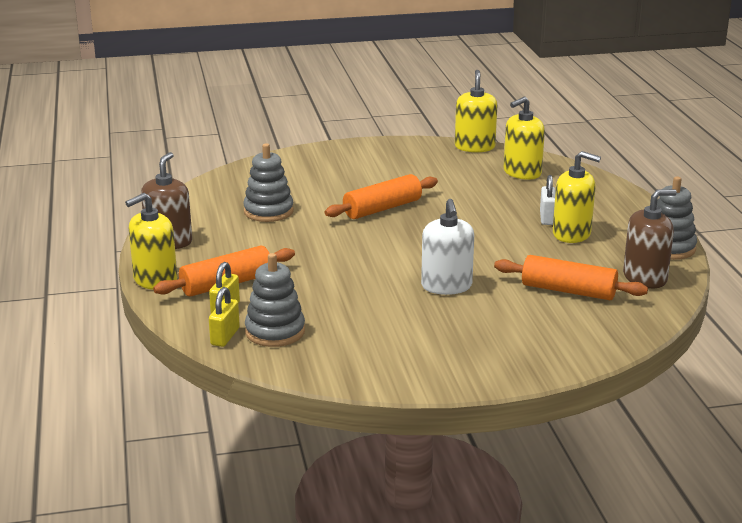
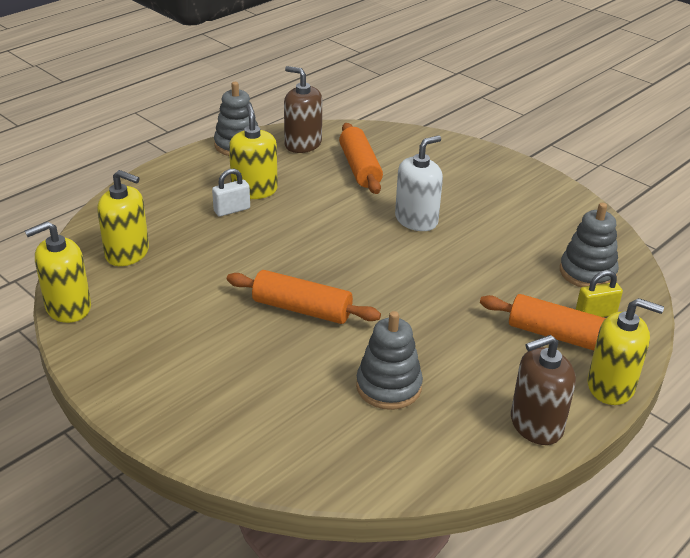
camera: 125 degrees left, 10 degrees up
(225, 337) = (628, 294): yellow padlock -> none

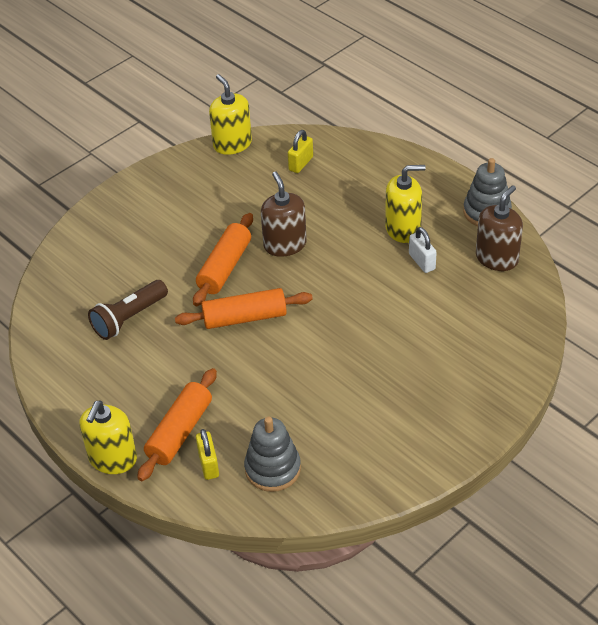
camera: 95 degrees right, 10 degrees up
(127, 253) = (301, 163): yellow soap dispenser -> yellow padlock
(232, 210) = (368, 217): white padlock -> white padlock (422, 262)
(360, 168) = (454, 302): orange rolling pin -> orange rolling pin (245, 318)
(388, 386) = (129, 318): grey stacking toy -> brown flashlight
(416, 220) = (359, 343): white soap dispenser -> none
(536, 424) = (77, 403): brown soap dispenser -> brown soap dispenser (285, 244)

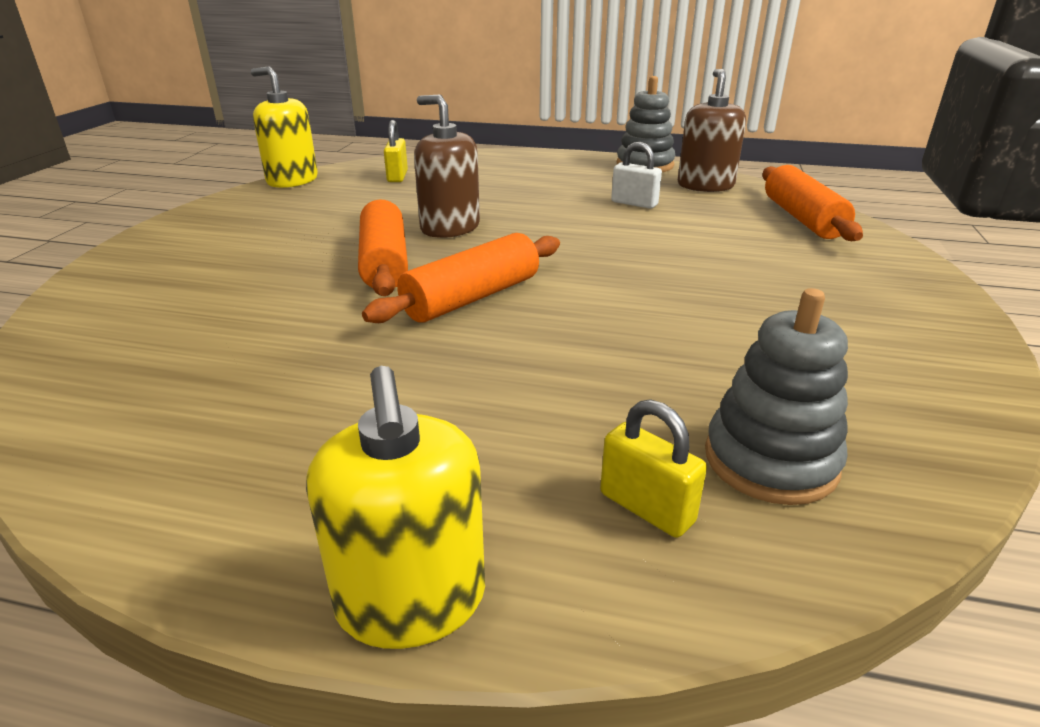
camera: 35 degrees left, 15 degrees down
(129, 318) = (261, 353): brown flashlight -> none
(180, 432) = (523, 476): orange rolling pin -> orange rolling pin (802, 218)
(403, 229) = (578, 189): yellow soap dispenser -> none

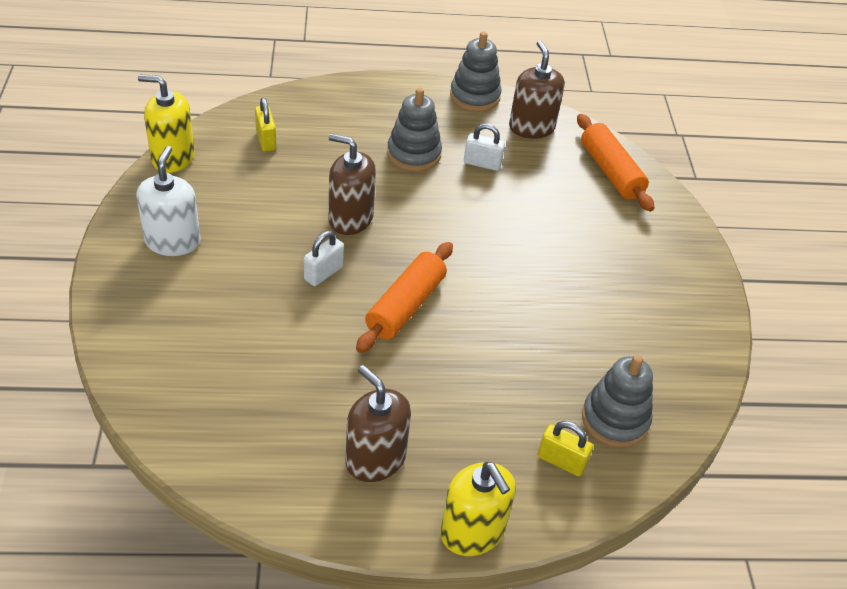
camera: 20 degrees left, 15 degrees up
(234, 228) = (172, 241): none -> white soap dispenser
(308, 453) = (375, 459): none -> brown soap dispenser
(385, 263) = (323, 273): orange rolling pin -> white padlock
(555, 193) = (414, 154): none -> grey stacking toy

